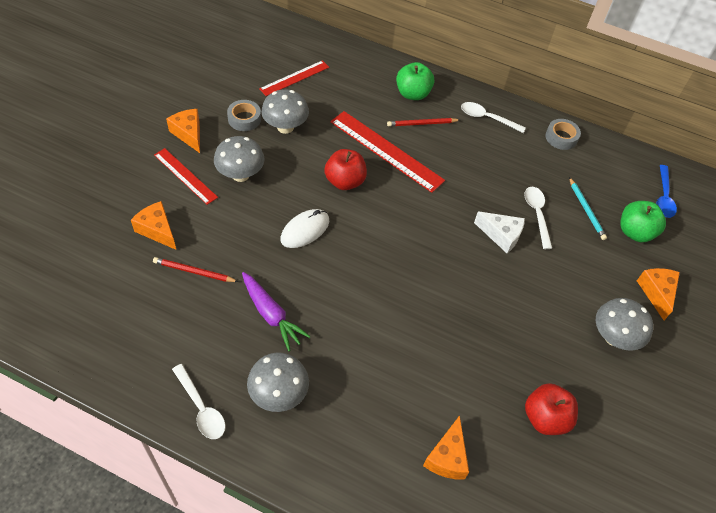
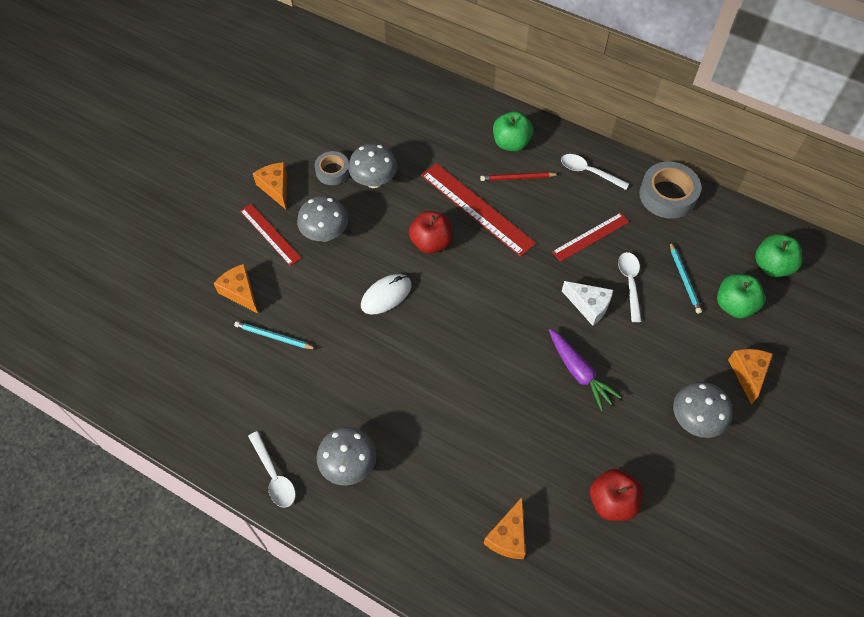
camera: 10 degrees right, 5 degrees up
(194, 272) = (273, 337): red pencil -> turquoise pencil
(271, 315) = (346, 384): purple carrot -> purple carrot (579, 372)
(294, 78) = (387, 124): red ruler -> red ruler (590, 237)
(561, 137) = (667, 195): grey tape -> grey tape, size x1.63
(663, 197) = (772, 266): blue spoon -> green apple

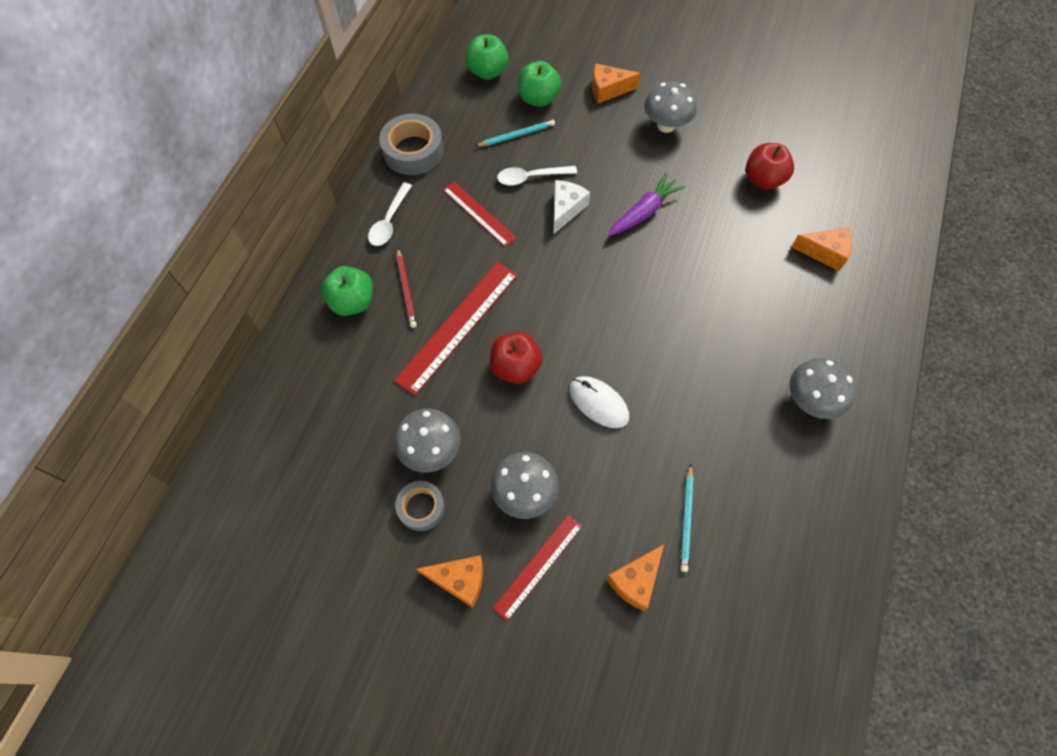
camera: 100 degrees left, 5 degrees up
(274, 476) = (849, 473): white spoon -> none
(275, 188) = (459, 580): orange cheese -> orange cheese turned 135 degrees counterclockwise

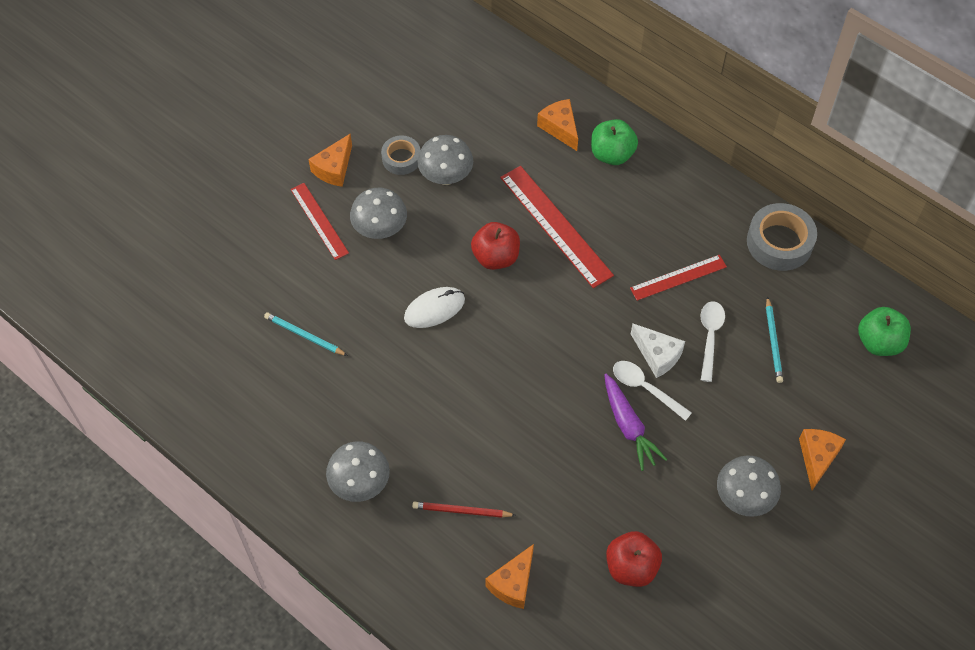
camera: 110 degrees right, 5 degrees down
(389, 221) = (694, 202): white spoon -> white spoon (645, 388)
(406, 289) = (610, 197): red pencil -> red pencil (461, 511)
(538, 99) = (822, 380): green apple -> none
(635, 580) = (276, 281): orange cheese -> orange cheese (560, 128)

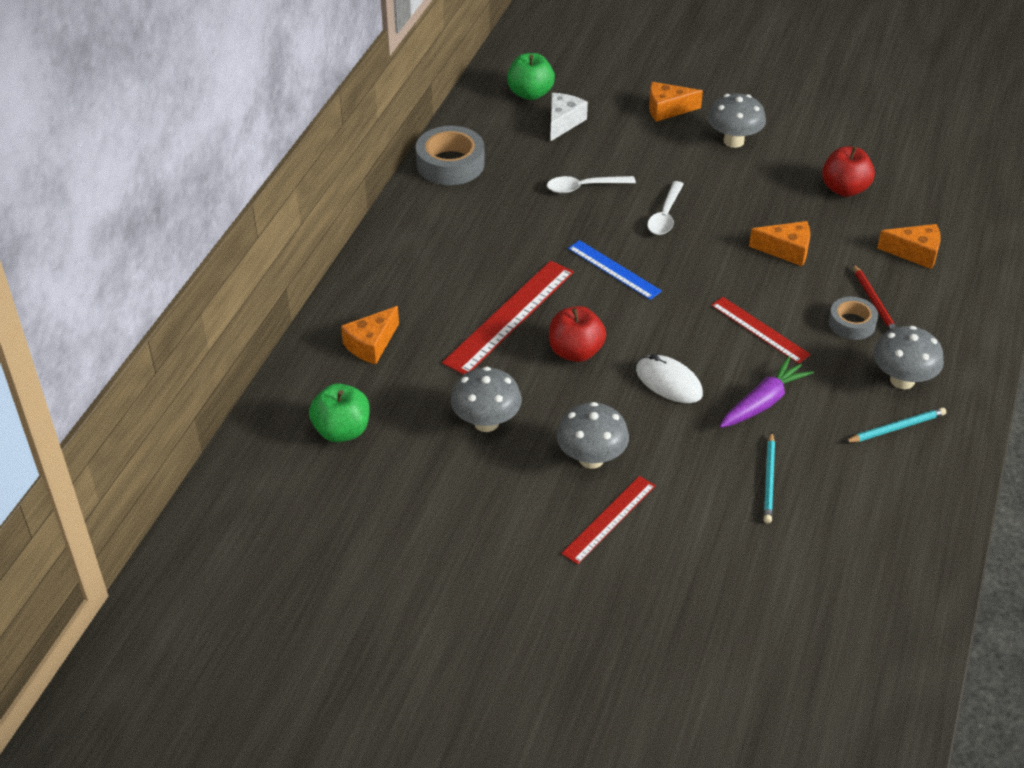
camera: 110 degrees left, 15 degrees down
(334, 168) = (524, 531): orange cheese -> orange cheese (786, 250)
(401, 158) = (478, 470): grey tape -> grey tape (851, 323)
(585, 320) = (614, 269): none -> blue ruler
(612, 154) = (391, 296): green apple -> green apple (342, 431)
(628, 426) = (712, 217): purple carrot -> purple carrot (763, 402)
(657, 355) = (624, 215): white cheese -> white cheese (563, 122)
(678, 277) = (527, 219): red ruler -> red ruler (759, 330)
(773, 342) = (566, 150): turquoise pencil -> turquoise pencil (896, 428)

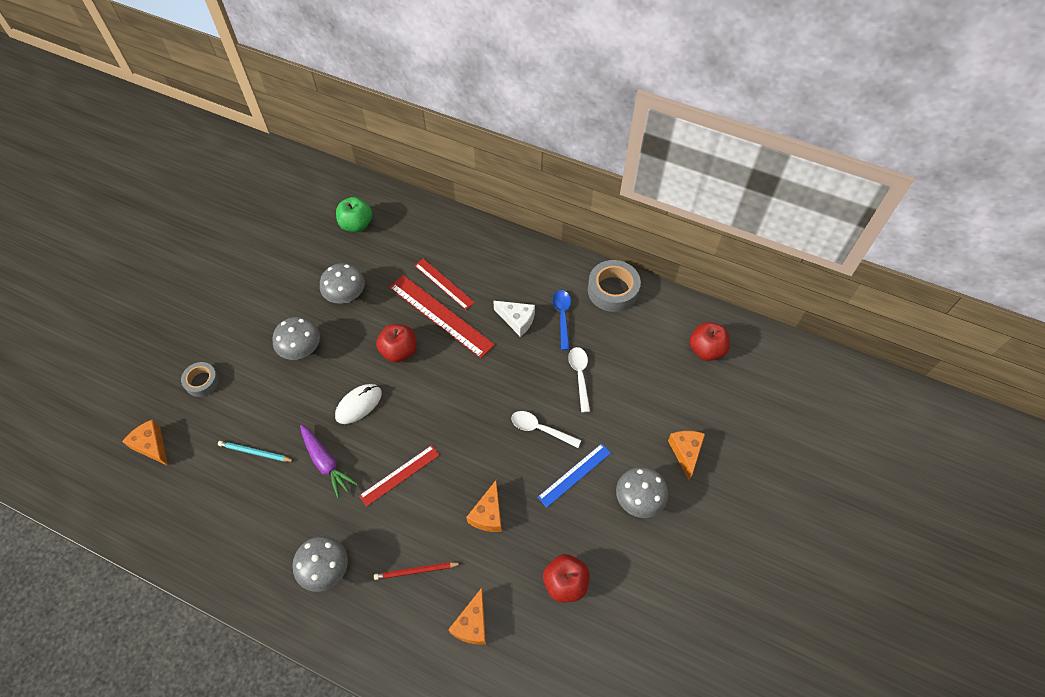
camera: 95 degrees right, 15 degrees up
(371, 344) = (427, 239): orange cheese -> orange cheese (152, 446)
(497, 205) = (562, 316): none -> blue spoon
(530, 93) = (706, 350): green apple -> red apple
(563, 122) = (666, 370): white cheese -> white cheese (517, 320)
(609, 519) = (250, 354): red ruler -> red ruler (444, 283)
(614, 269) = (480, 385): blue ruler -> blue ruler (574, 475)
(851, 323) = (394, 546): grey tape -> grey tape (202, 381)
(896, 428) = (279, 551): turquoise pencil -> none

